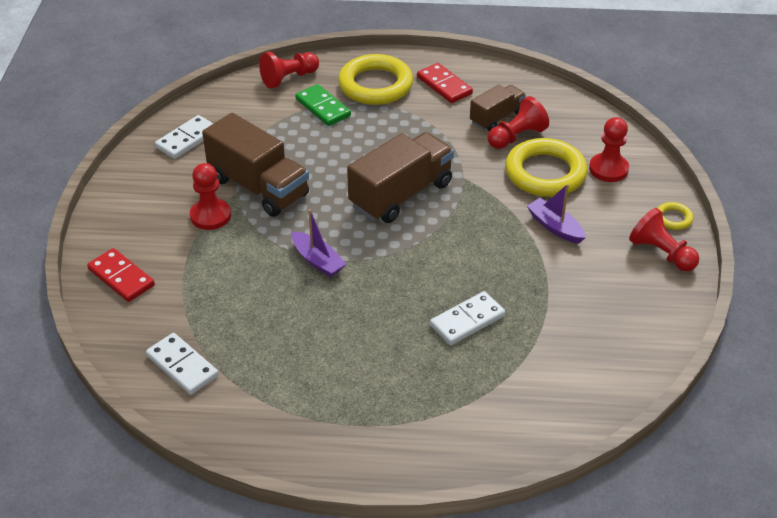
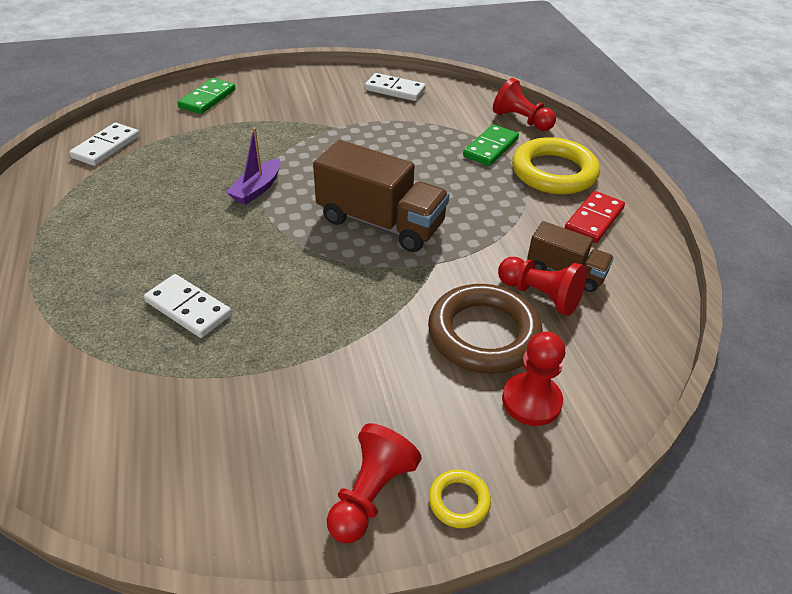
camera: 70 degrees right, 0 degrees up
(121, 277) = (207, 99): red domino -> green domino
(210, 216) = (298, 121): red pawn -> none
(258, 187) = (349, 136): brown truck -> none
(545, 173) = (483, 334): yellow ring -> brown ring
(555, 227) = (380, 360): purple boat -> none

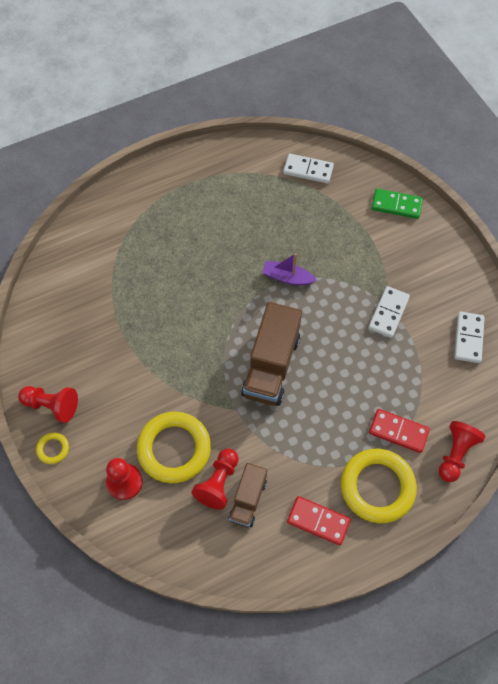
camera: 80 degrees right, 20 degrees up
(188, 308) = (162, 279): white domino -> white domino (388, 313)
(483, 334) = (174, 449): brown ring -> yellow ring
(490, 148) = (398, 431): green domino -> red domino

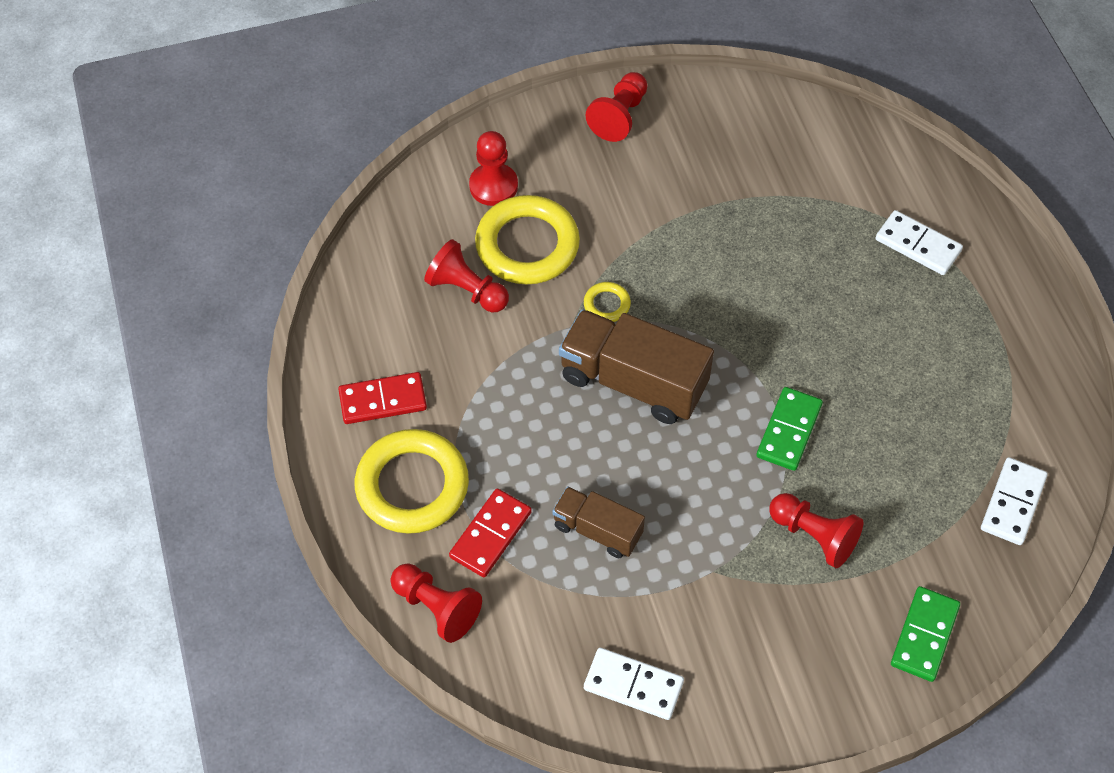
camera: 100 degrees right, 5 degrees down
(53, 449) = (557, 114): yellow ring -> yellow ring (607, 304)
(248, 500) = (434, 321): brown truck -> brown truck (597, 530)
(287, 277) = (788, 430): purple boat -> green domino
(318, 521) = (383, 400): red domino -> red domino turned 45 degrees clockwise
(352, 259) = (814, 536): none -> red pawn
(388, 313) = (701, 569): white domino -> white domino (918, 245)

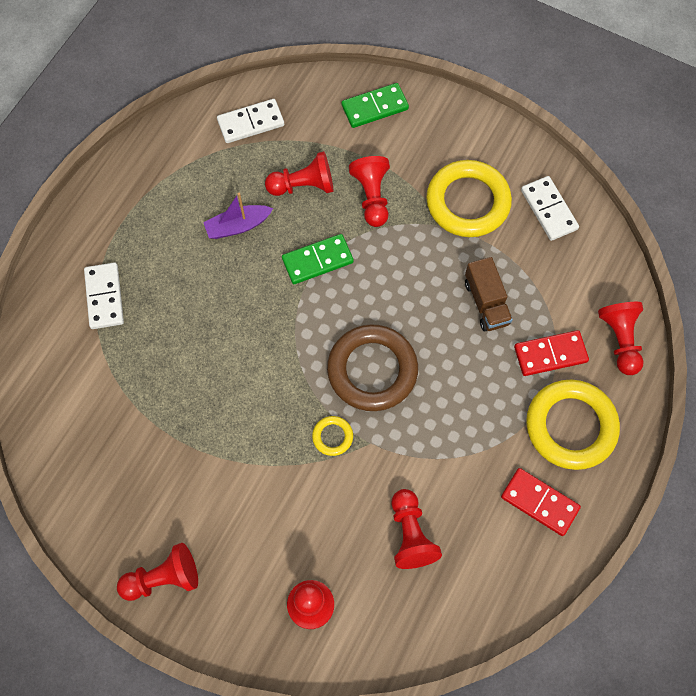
camera: 135 degrees left, 10 degrees up
(527, 245) = (337, 531): yellow ring -> yellow ring (467, 202)
(633, 382) = (372, 370): brown truck -> brown ring
(887, 487) = (303, 186): none -> red pawn
(894, 397) = (238, 226): none -> purple boat

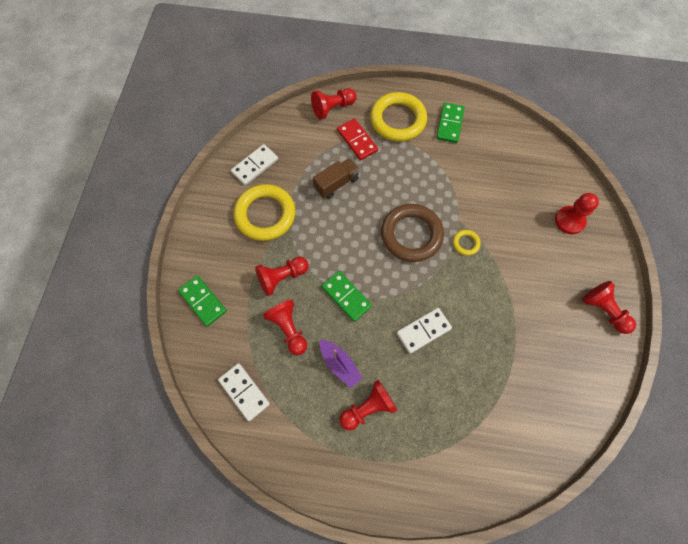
camera: 110 degrees left, 0 degrees up
(104, 297) = (438, 444): white domino -> white domino (423, 331)
(410, 534) = (501, 182): red pawn -> red pawn (368, 408)
(539, 502) = (450, 124): red domino -> green domino

